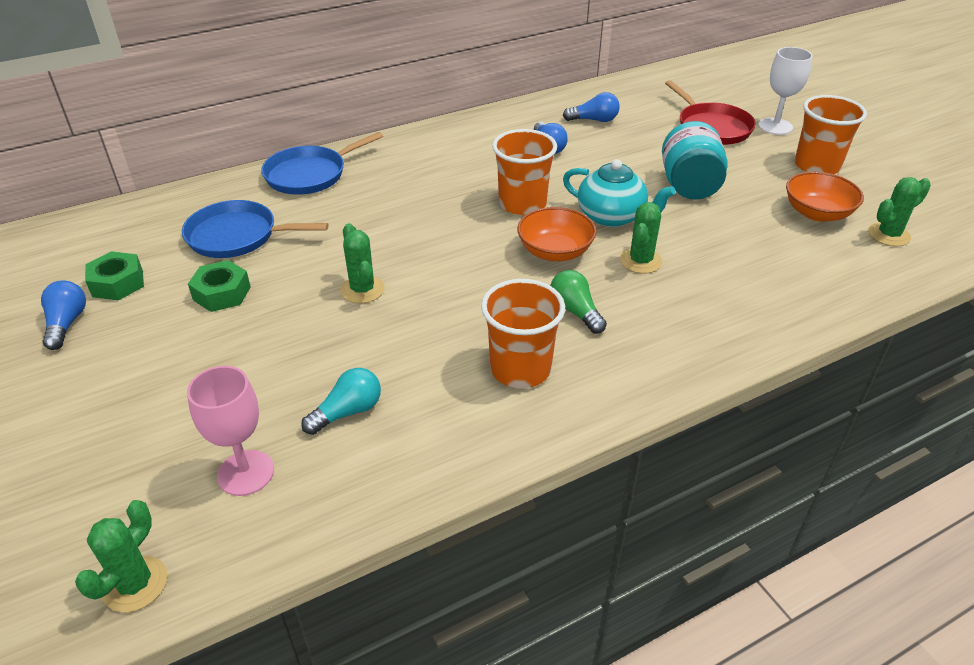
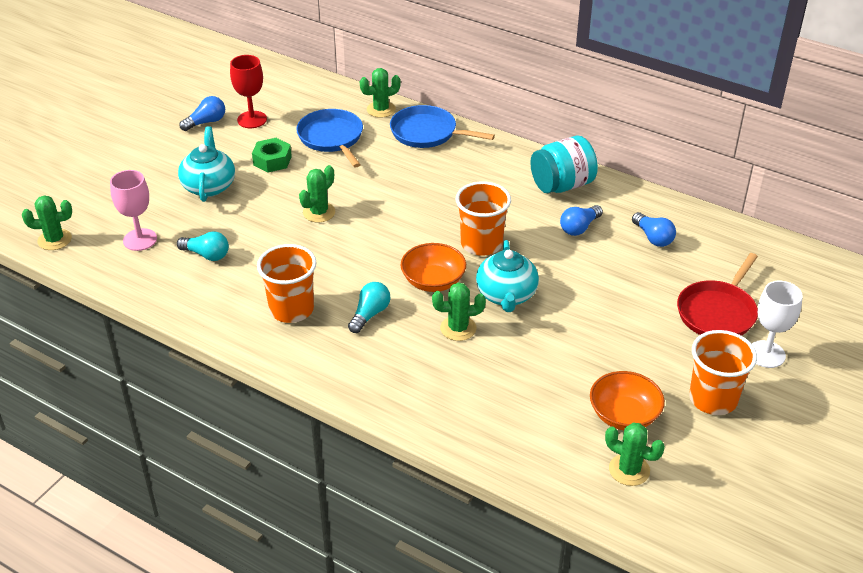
camera: 60 degrees right, 0 degrees up
(118, 283) = (252, 119): green nut -> red goblet
(206, 364) = (209, 186): none -> turquoise teapot
(231, 188) = (381, 109): none -> green cactus
(575, 311) = (370, 314): green light bulb -> turquoise light bulb
(689, 186) = (595, 325): turquoise jar -> turquoise jar (562, 185)

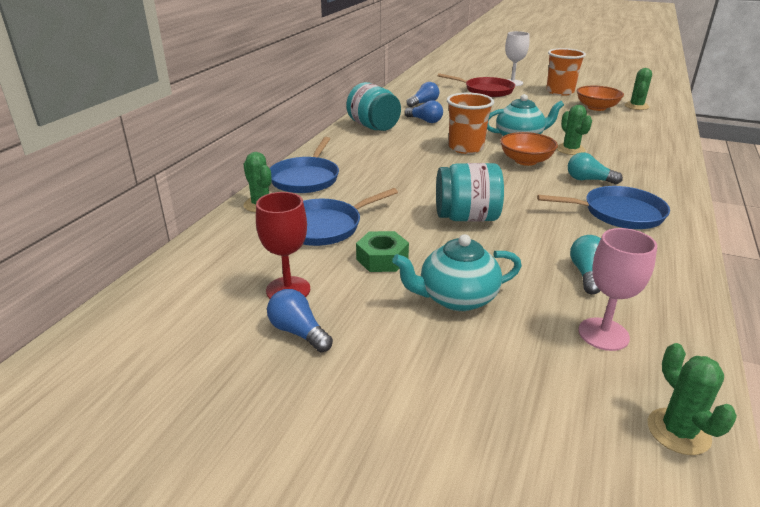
camera: 100 degrees left, 10 degrees down
(291, 309) = (619, 213): orange cup -> blue pan
(319, 212) = (466, 217): green cactus -> turquoise jar

